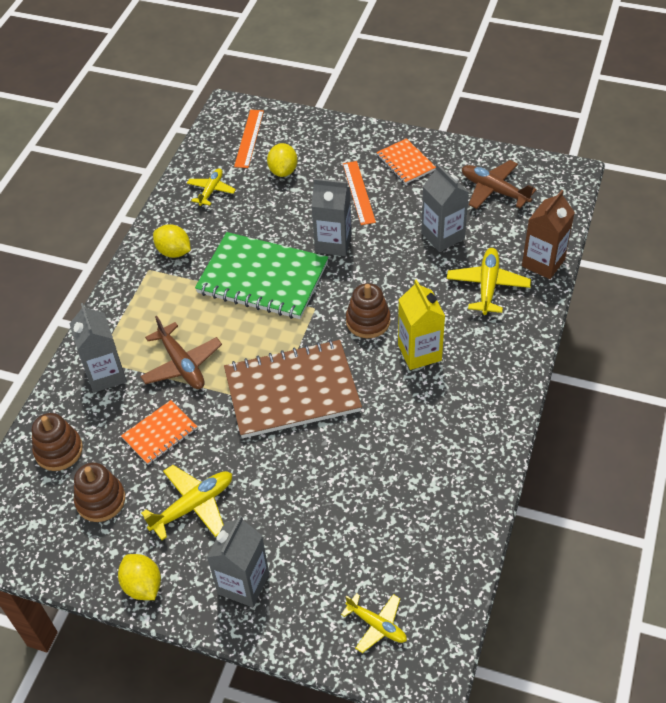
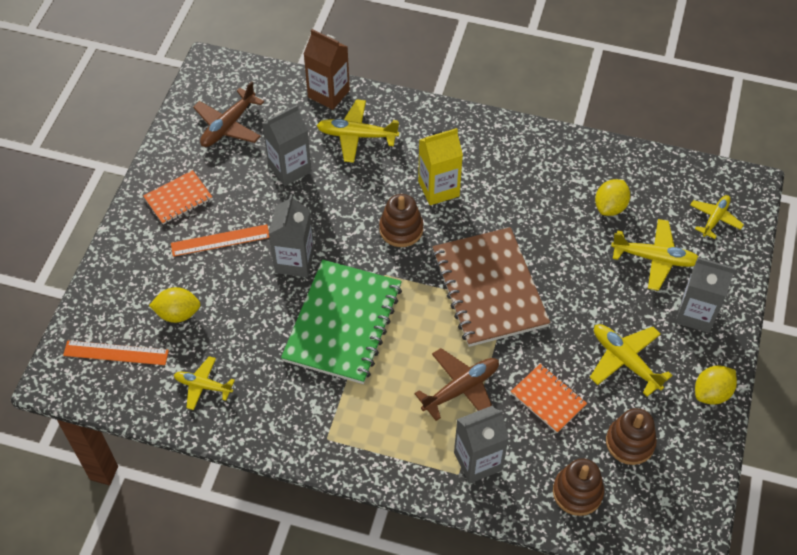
camera: 95 degrees left, 5 degrees up
(174, 252) = (300, 415): yellow lemon -> yellow lemon (610, 207)
(321, 550) = (655, 259): none -> yellow plane

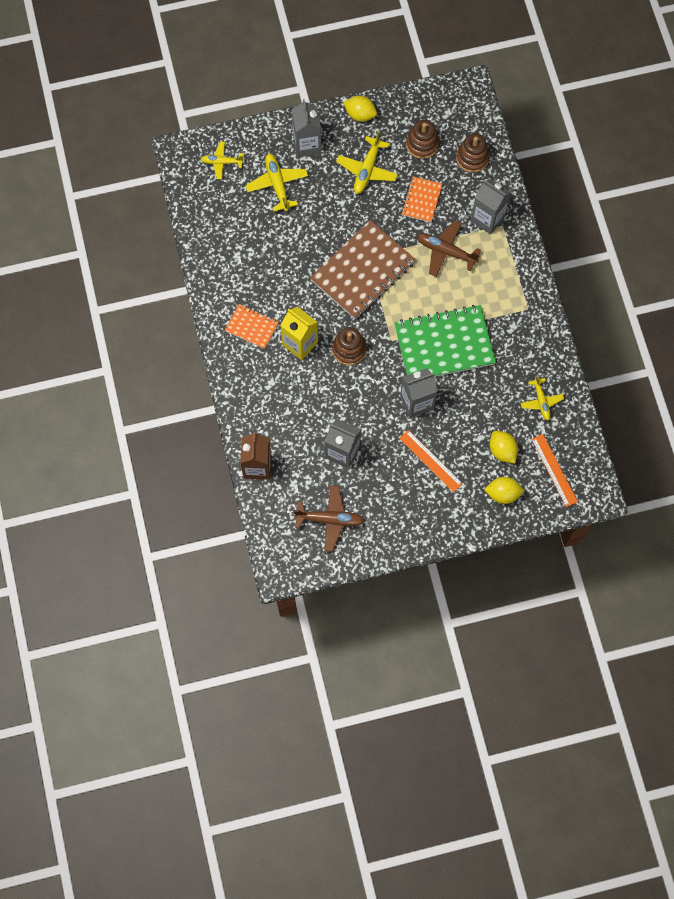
camera: 120 degrees left, 15 degrees up
(178, 199) = (414, 512): orange notebook -> orange notebook (252, 327)
(356, 135) = (285, 424): yellow plane -> none
(610, 207) = (250, 229): yellow lemon -> yellow lemon (502, 493)

